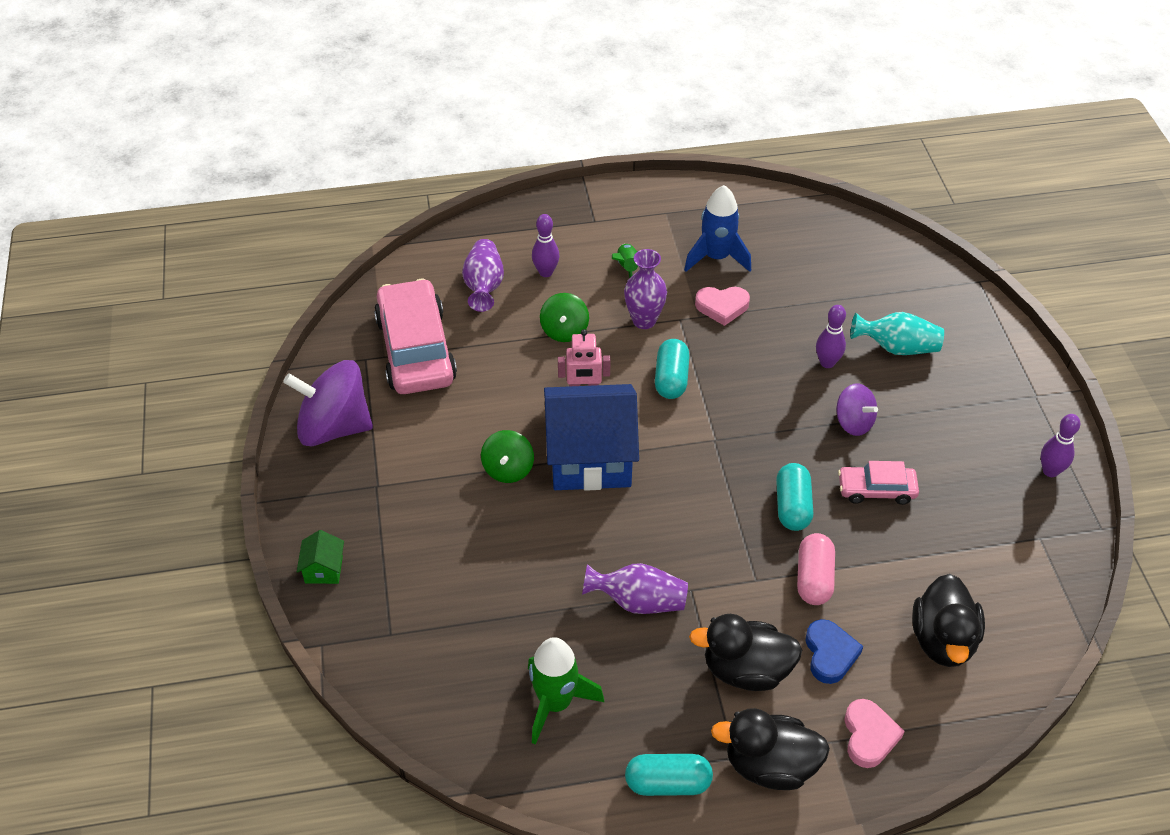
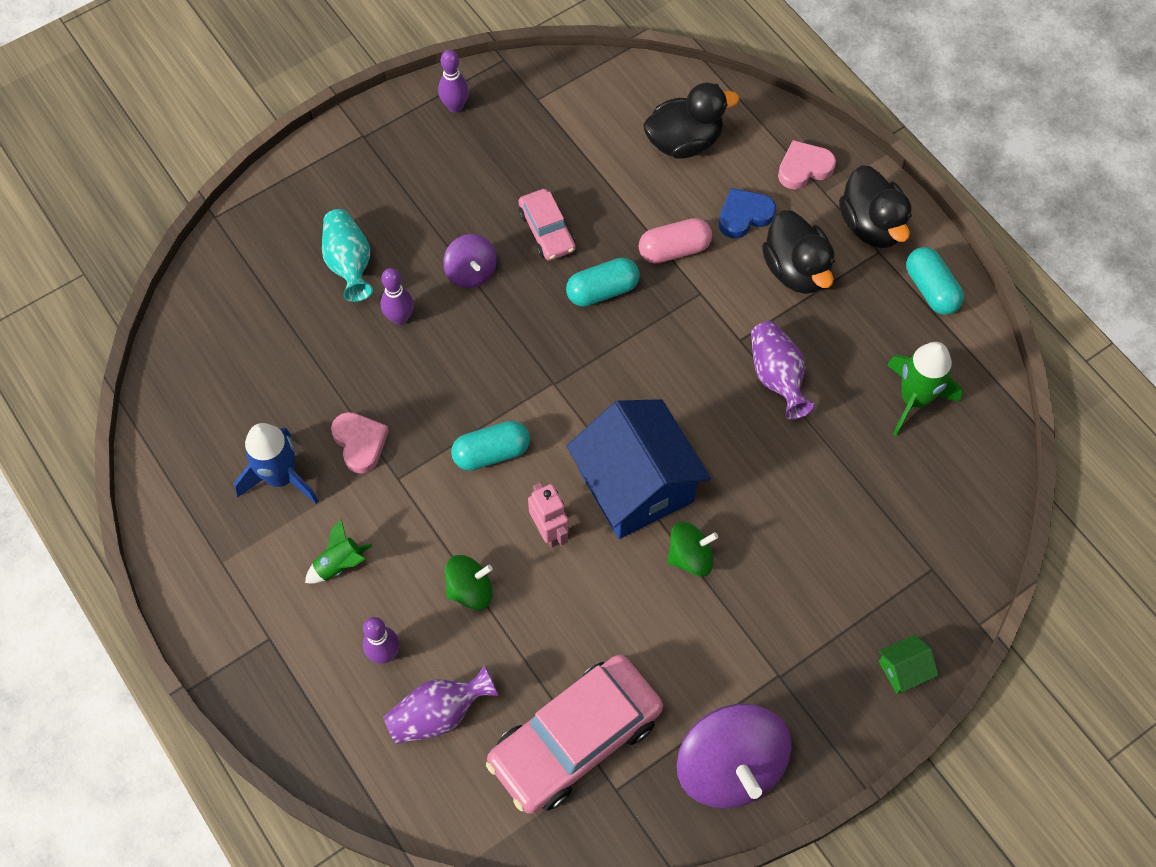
camera: 115 degrees left, 15 degrees up
(644, 320) = (417, 513): purple vase -> none
(853, 422) = (471, 272): purple spinning top -> purple spinning top turned 135 degrees clockwise

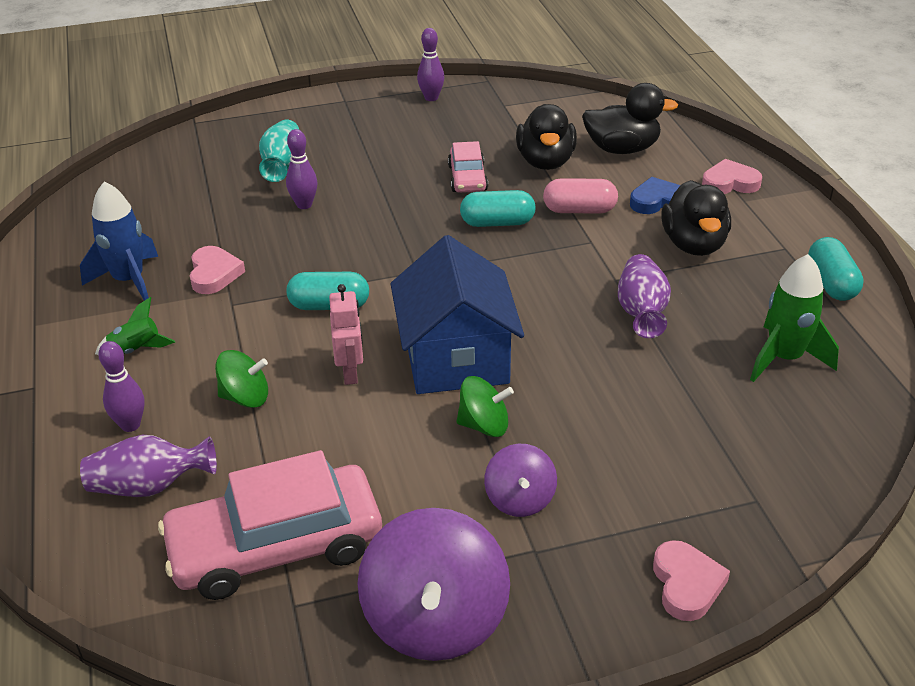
camera: 20 degrees right, 25 degrees down
(471, 272) = (385, 190): purple spinning top -> purple spinning top (520, 499)
(871, 225) = (783, 230): black duck -> black duck (545, 161)
(903, 670) = (686, 584): green house -> pink heart

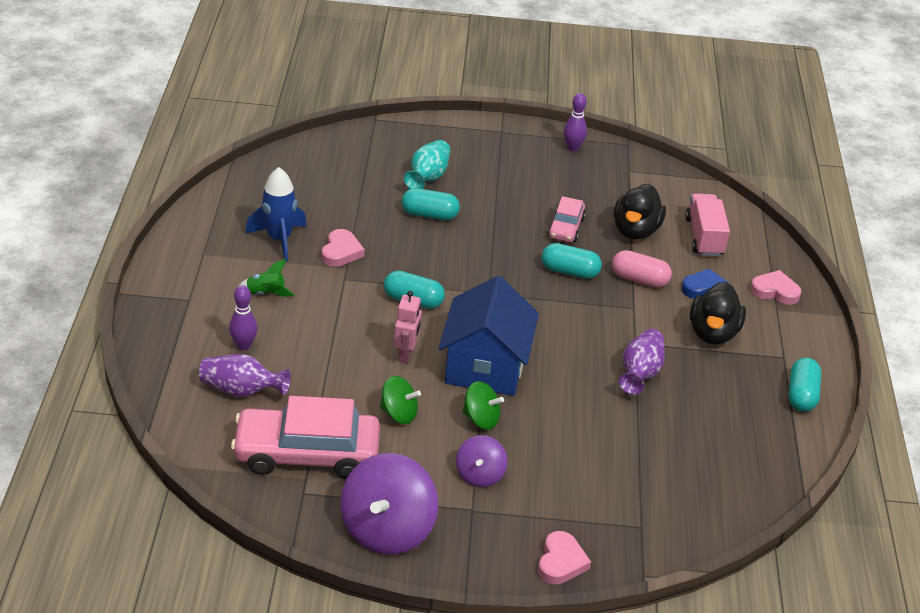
camera: 15 degrees right, 0 degrees up
(245, 397) = (326, 350): green spinning top -> green spinning top (399, 414)
(304, 205) = (429, 215): purple bowling pin -> turquoise capsule
(622, 149) = (704, 237): black duck -> pink truck
(784, 358) = (726, 439): green rocket -> none

